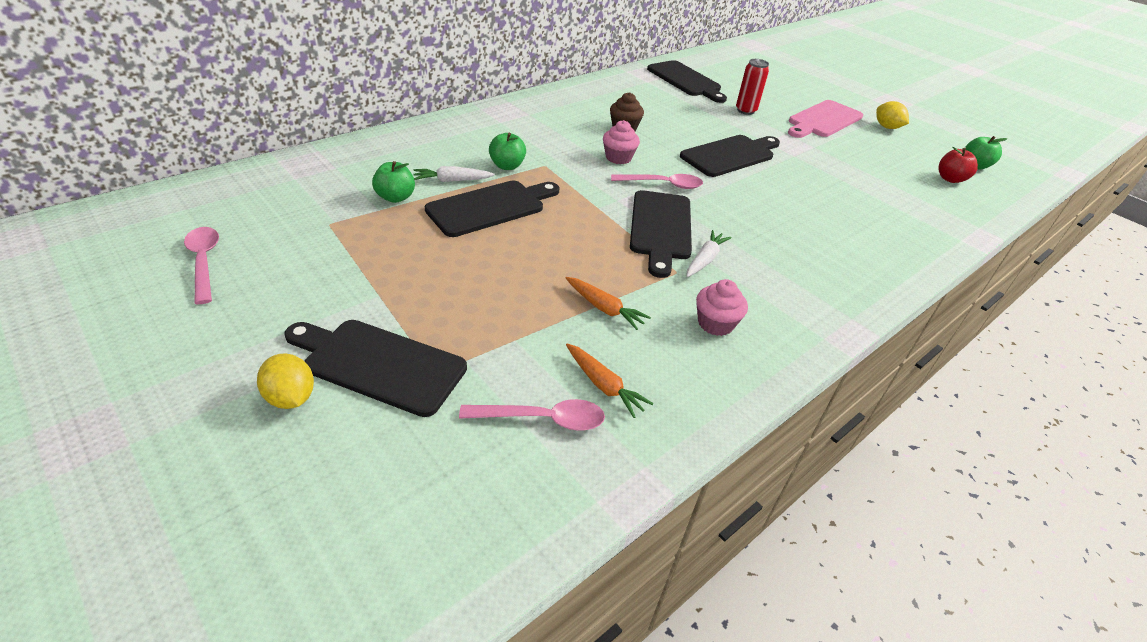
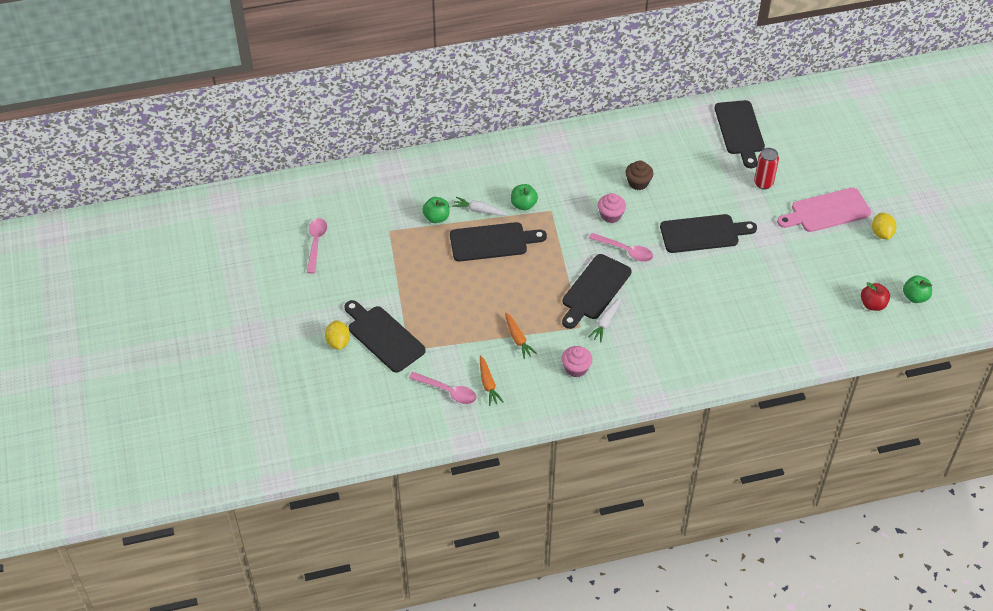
camera: 30 degrees right, 10 degrees up
(705, 259) = (605, 323): white carrot -> white carrot turned 150 degrees clockwise

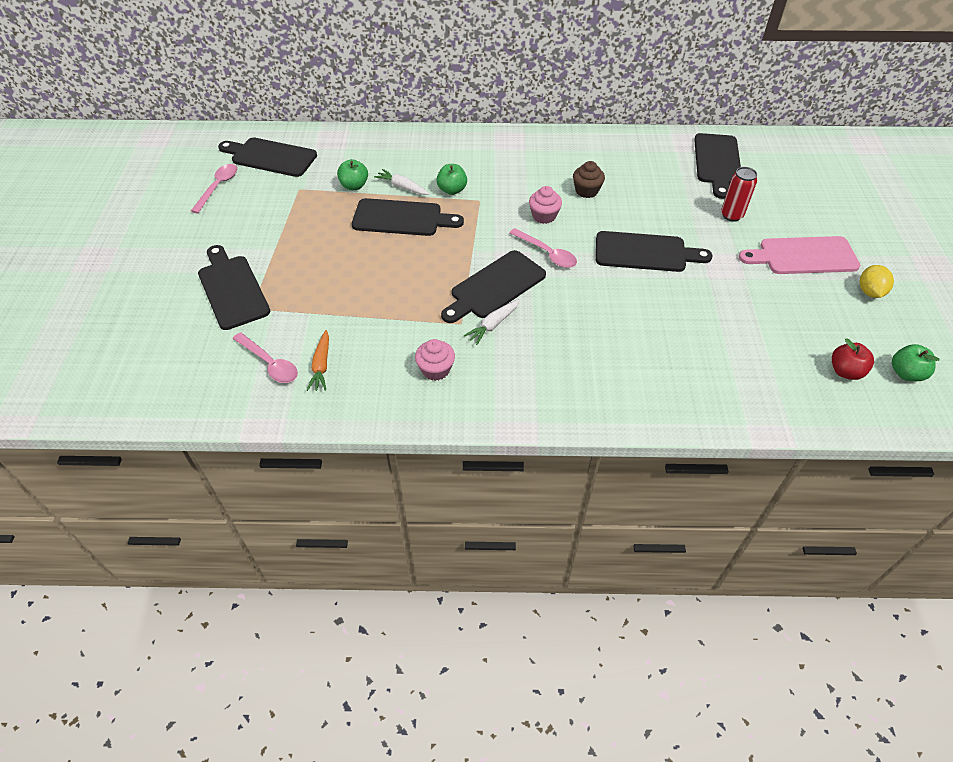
camera: 15 degrees right, 0 degrees up
(338, 342) = (180, 285): yellow lemon -> none
(346, 202) = (270, 157): none -> black cutting board
(518, 339) = (381, 322): orange carrot -> none

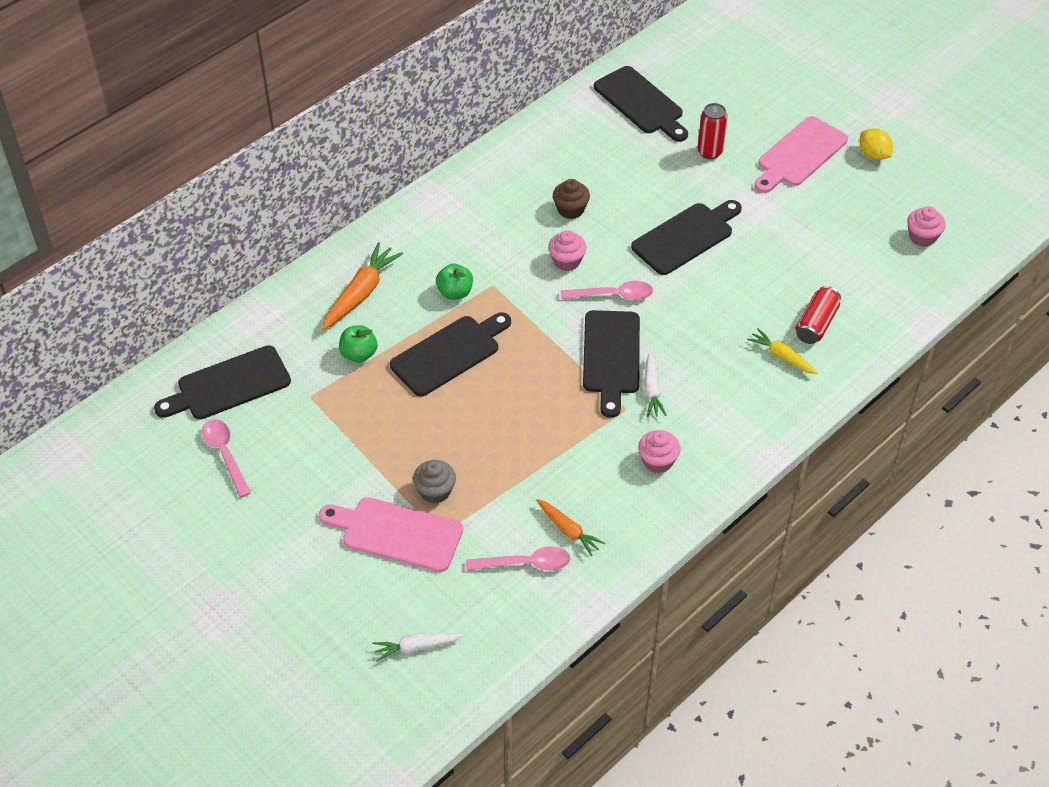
camera: 45 degrees left, 0 degrees up
(232, 289) = (397, 533): black cutting board -> pink cutting board
(285, 283) = (435, 491): none -> grey cupcake
(401, 158) = (361, 293): none -> orange carrot
(402, 187) = (405, 322): white carrot -> white carrot (416, 647)
(616, 371) = (782, 356): none -> yellow carrot
(672, 369) = (816, 324): none -> red can
(845, 371) = (922, 237): red apple -> pink cupcake
(905, 373) = (958, 209): green apple -> none

